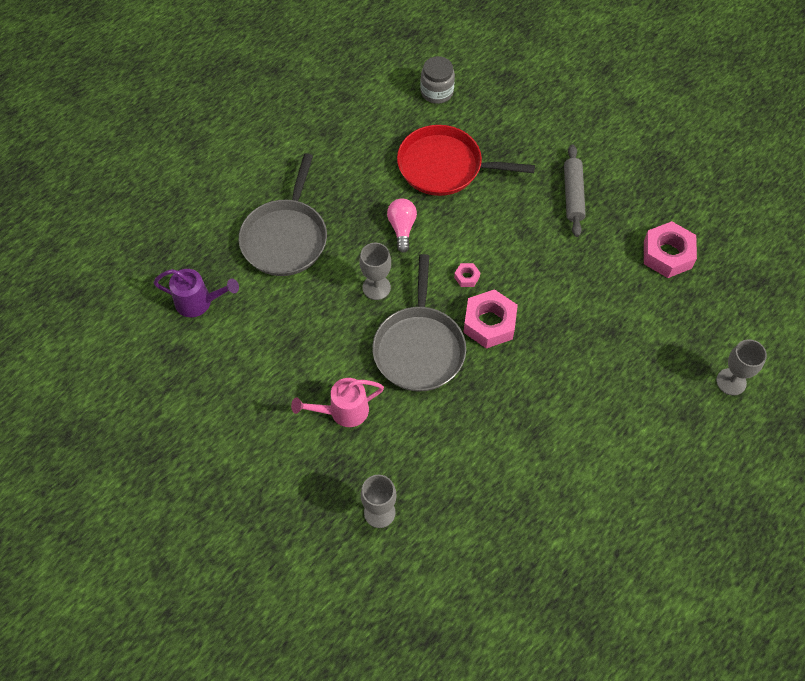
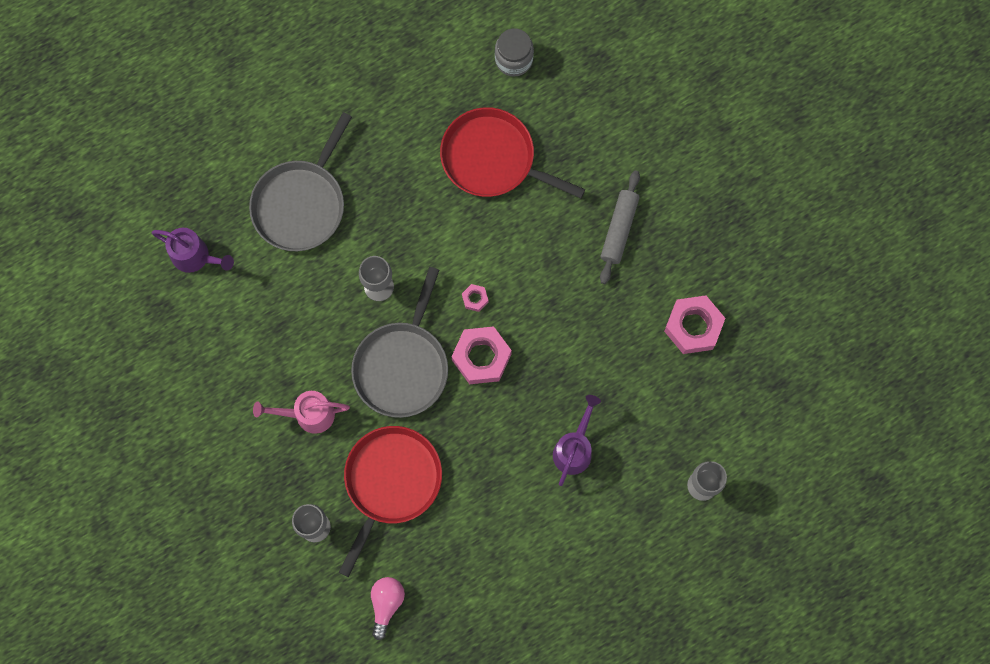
camera: 15 degrees right, 15 degrees up
(402, 228) = (425, 223): pink light bulb -> pink light bulb (386, 604)
(441, 452) = (390, 482): none -> red pan
(602, 379) = (574, 449): none -> purple watering can

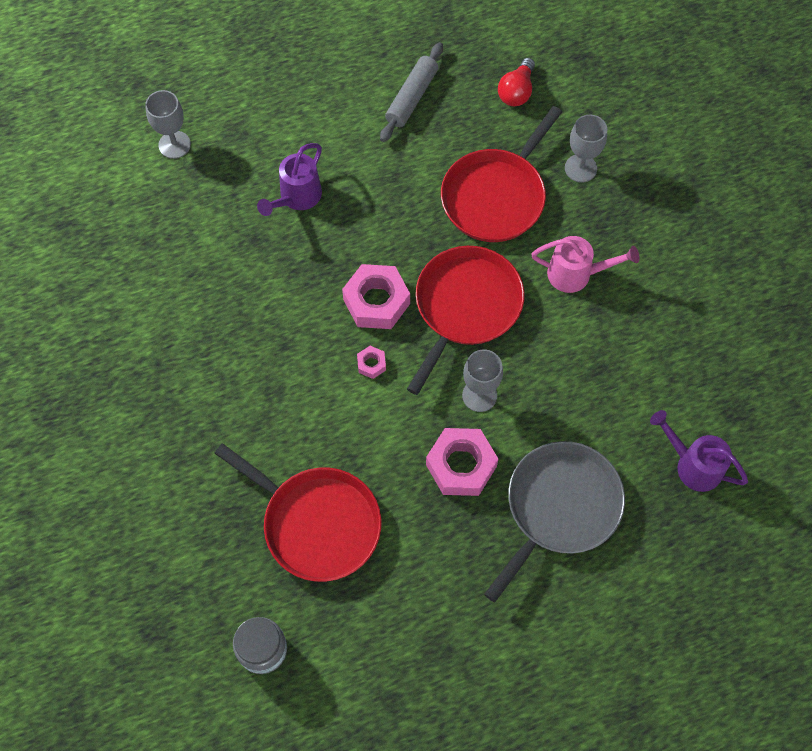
camera: 170 degrees left, 10 degrees down
(386, 604) = (516, 91): pink light bulb -> red light bulb
(402, 365) = (465, 307): grey pan -> red pan
(619, 229) = (187, 414): grey rolling pin -> grey rolling pin (412, 98)
(693, 327) = (135, 295): pink nut -> pink nut (461, 465)

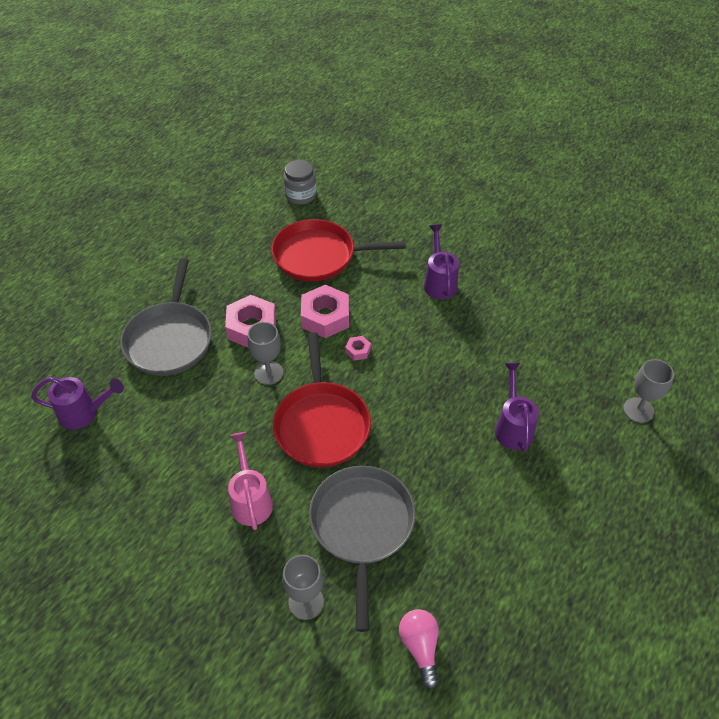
camera: 145 degrees right, 15 degrees down
(216, 394) = (439, 282): none -> purple watering can
(376, 301) = (388, 390): pink nut -> pink nut (325, 317)
(412, 98) = (506, 573): grey rolling pin -> none
(496, 196) = (362, 526): red pan -> grey pan
(516, 91) = (420, 647): red light bulb -> pink light bulb
(576, 274) = (251, 500): pink watering can -> pink watering can turned 105 degrees clockwise

